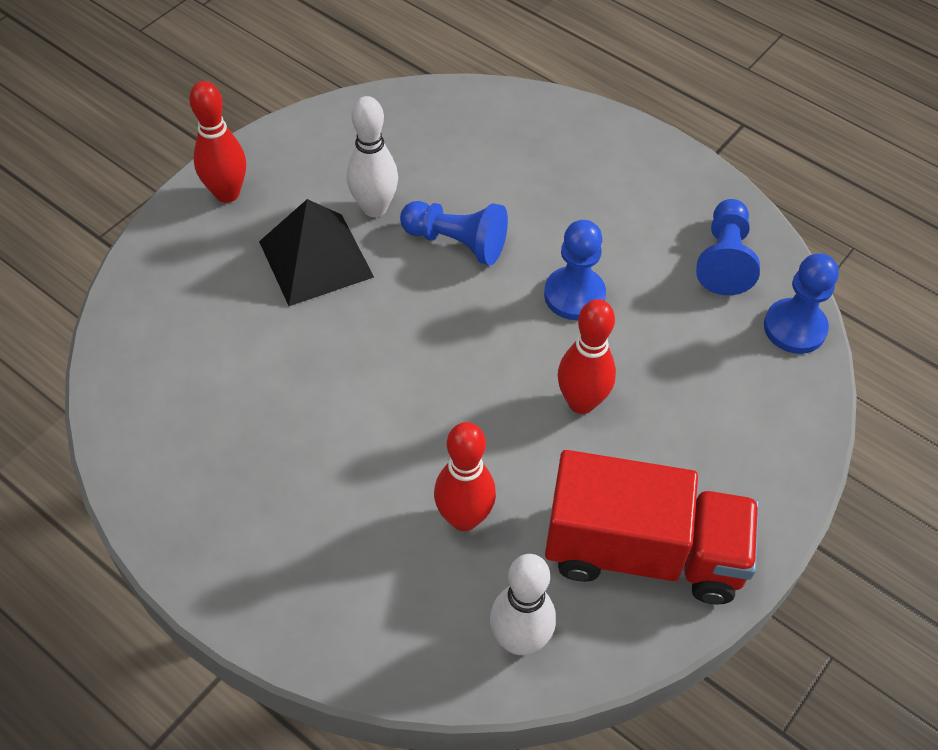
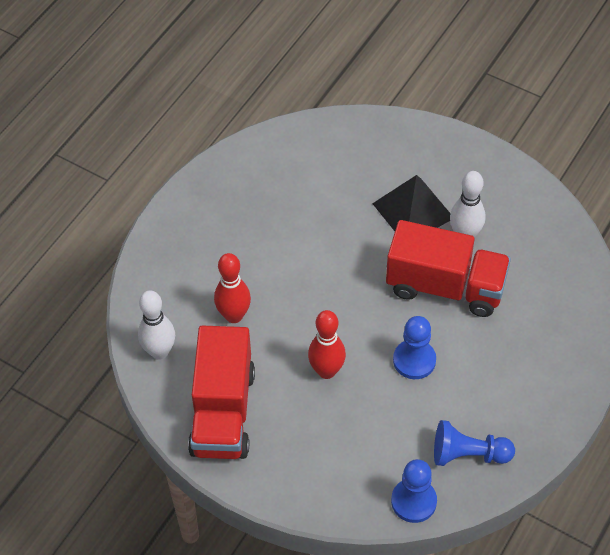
camera: 85 degrees right, 0 degrees up
(227, 193) = (457, 154): red bowling pin -> none
(456, 242) = (445, 286): blue pawn -> red truck

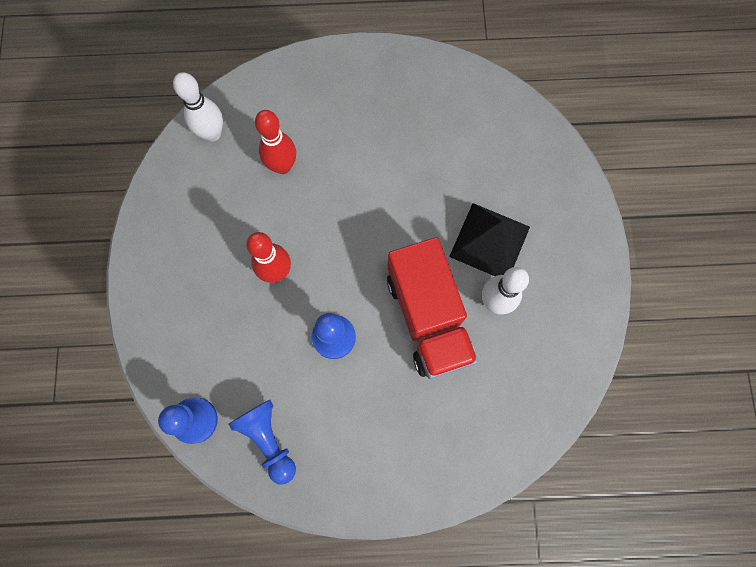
camera: 55 degrees right, 20 degrees up
(223, 412) = (187, 216): red truck -> none

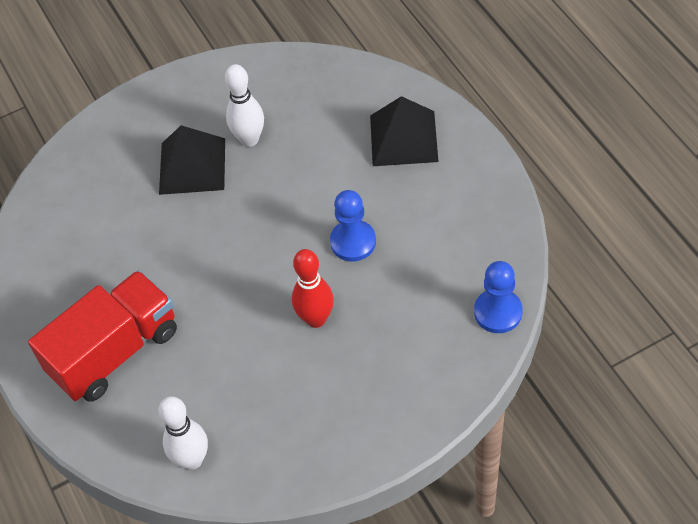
camera: 110 degrees left, 20 degrees down
(268, 439) = (476, 246): blue pawn -> none
(282, 166) = (198, 371): red bowling pin -> none
(423, 440) = (404, 138): none -> black pyramid
(428, 317) = (292, 180): red truck -> red truck (115, 352)

